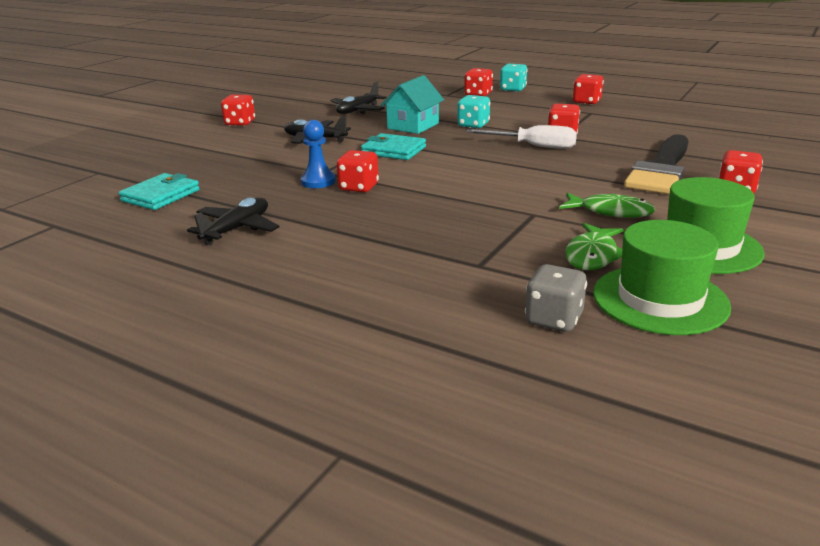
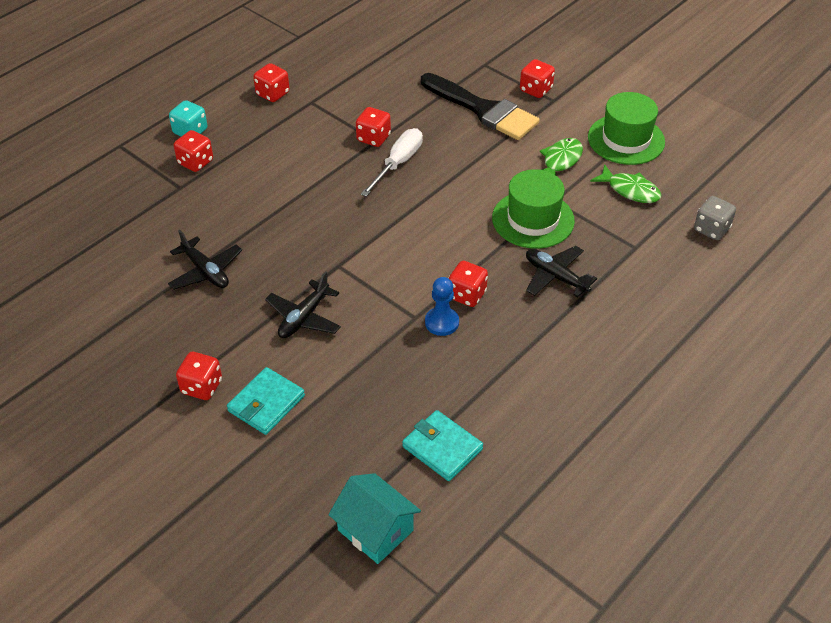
camera: 80 degrees left, 20 degrees up
(237, 229) = (543, 383): black plane -> black plane (555, 277)
(393, 150) = (371, 259): turquoise wallet -> turquoise wallet (266, 403)
(413, 126) = (293, 233): turquoise house -> turquoise house (375, 530)
(473, 125) = (313, 188): turquoise dice -> none
(660, 299) = (692, 180): green hat -> green hat (533, 219)

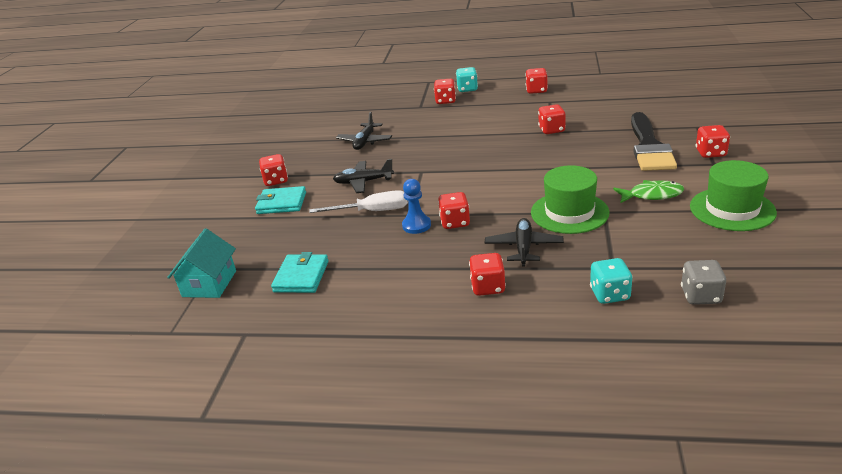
camera: 60 degrees right, 15 degrees down
(398, 163) = (542, 146): white screwdriver -> white screwdriver (372, 211)
(590, 330) = (488, 287): none -> red dice
(630, 190) = (675, 236): green fish -> none
(666, 270) = (609, 294): none -> turquoise dice

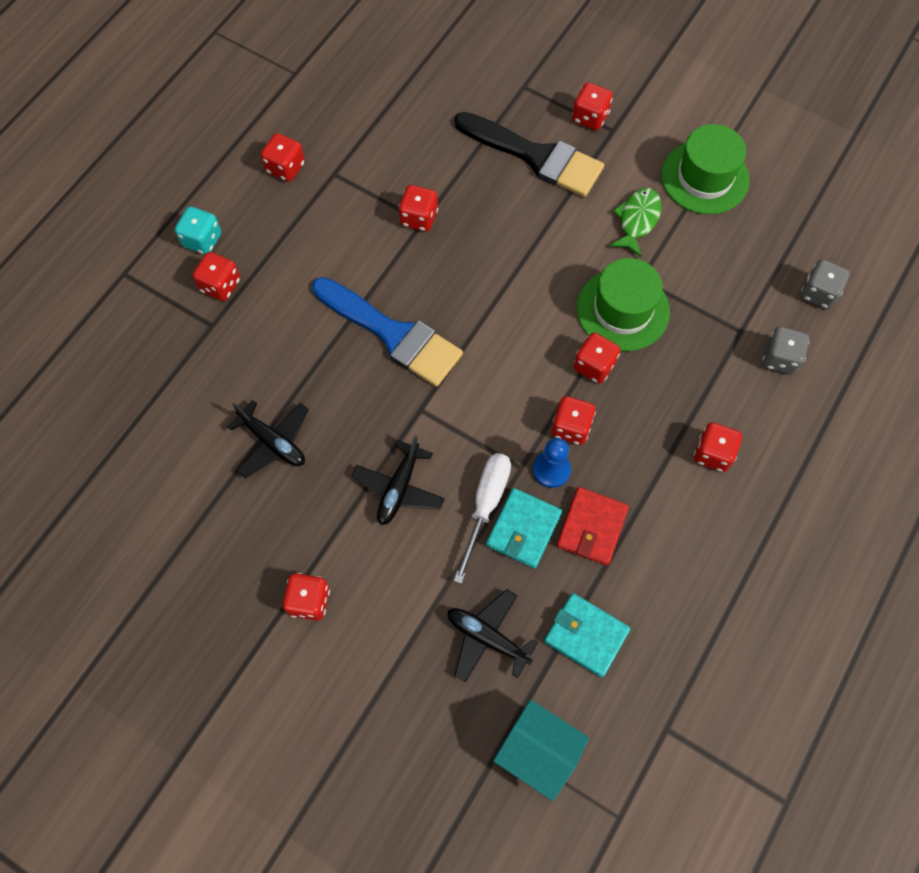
camera: 70 degrees left, 35 degrees up
(281, 203) = (385, 611): turquoise wallet -> turquoise wallet (523, 529)
(385, 254) = (592, 527): none -> red wallet
(463, 148) = (393, 334): none -> blue brush
(511, 216) = (594, 366): none -> red dice
(523, 247) = (662, 386): black plane -> black plane (487, 637)
(609, 294) = (780, 358): turquoise dice -> grey dice

